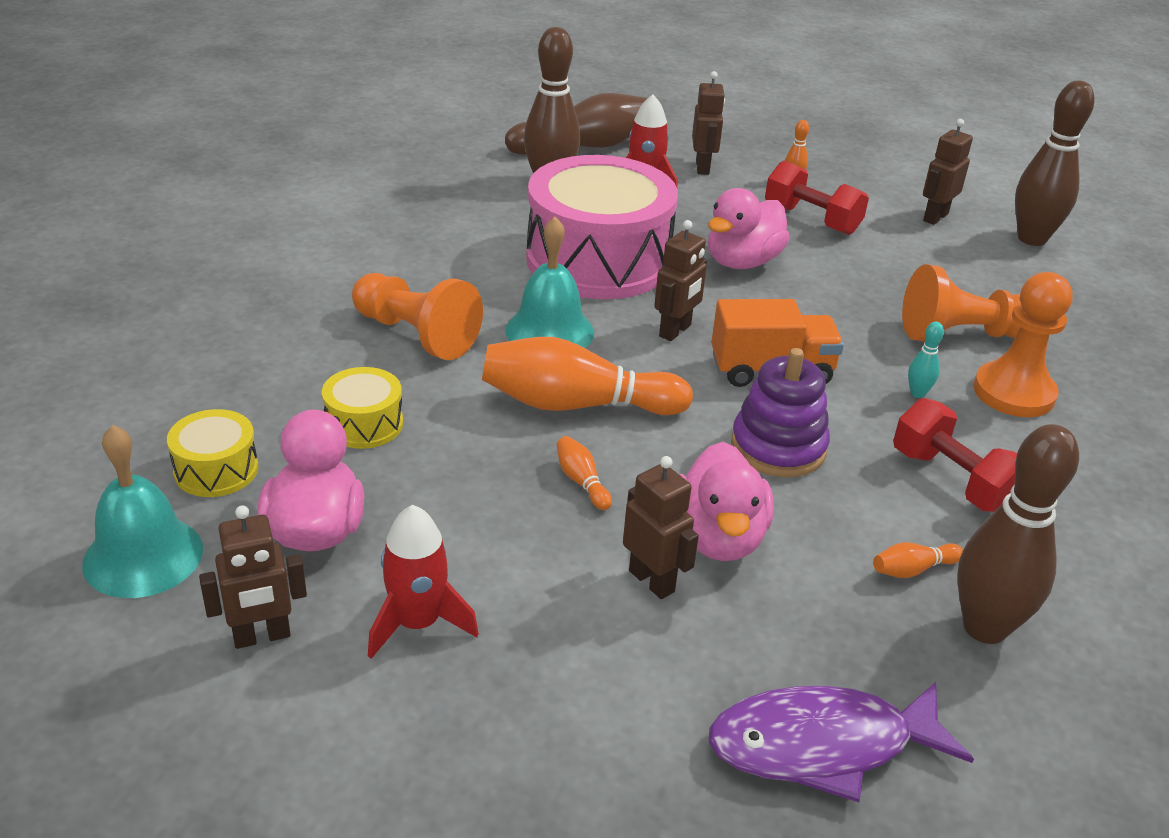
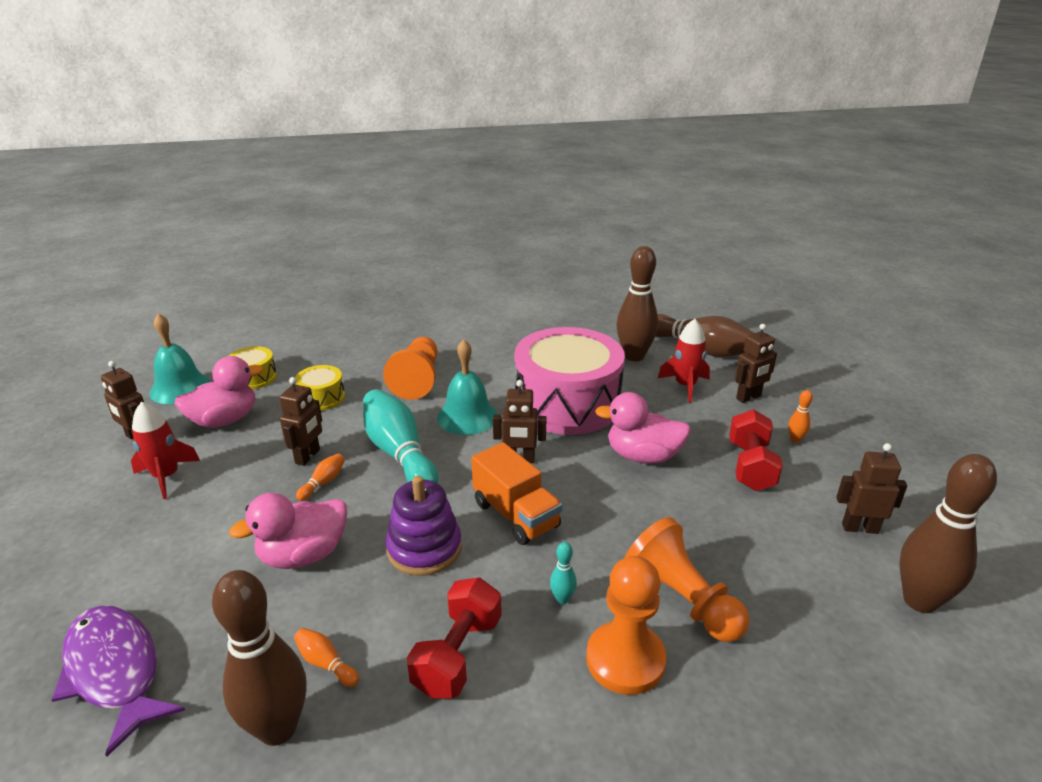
camera: 60 degrees right, 5 degrees down
(576, 405) = (399, 453): orange bowling pin -> turquoise bowling pin
(652, 581) = (244, 543): brown robot -> brown robot (308, 456)

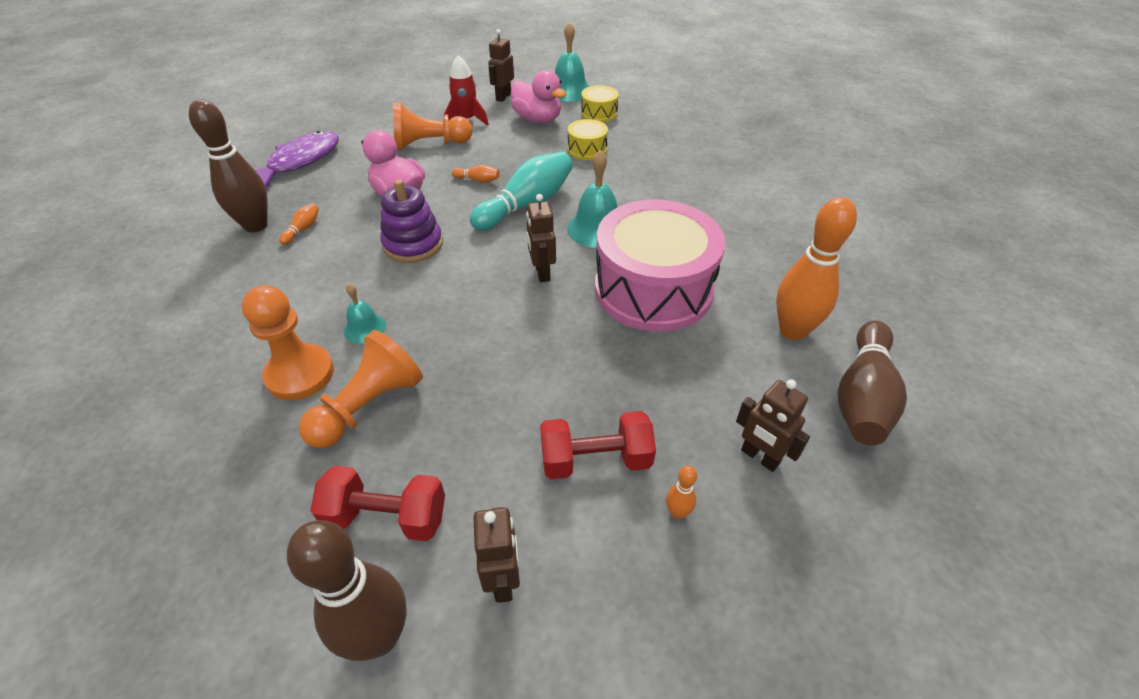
camera: 75 degrees right, 15 degrees up
(308, 456) = (507, 165): brown robot -> none
(417, 380) = (642, 188): orange pawn -> orange pawn (429, 144)
(458, 655) = (308, 283): red dumbbell -> red dumbbell (387, 517)
(516, 515) = (463, 284): orange truck -> none
(562, 599) = (364, 328): turquoise bowling pin -> turquoise bell
(634, 356) = (792, 331): brown bowling pin -> orange bowling pin
(642, 456) = (580, 359): pink duck -> none
(685, 386) = (749, 386): red rocket -> none

